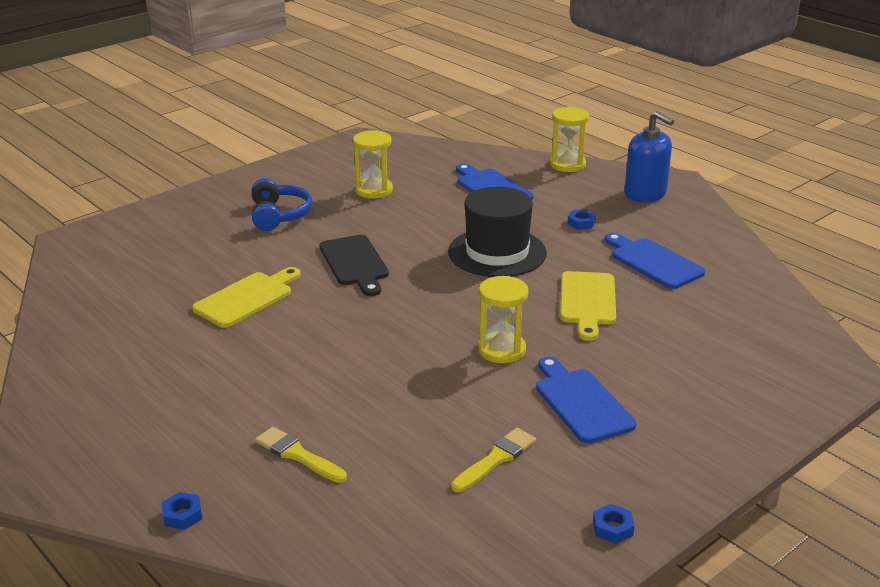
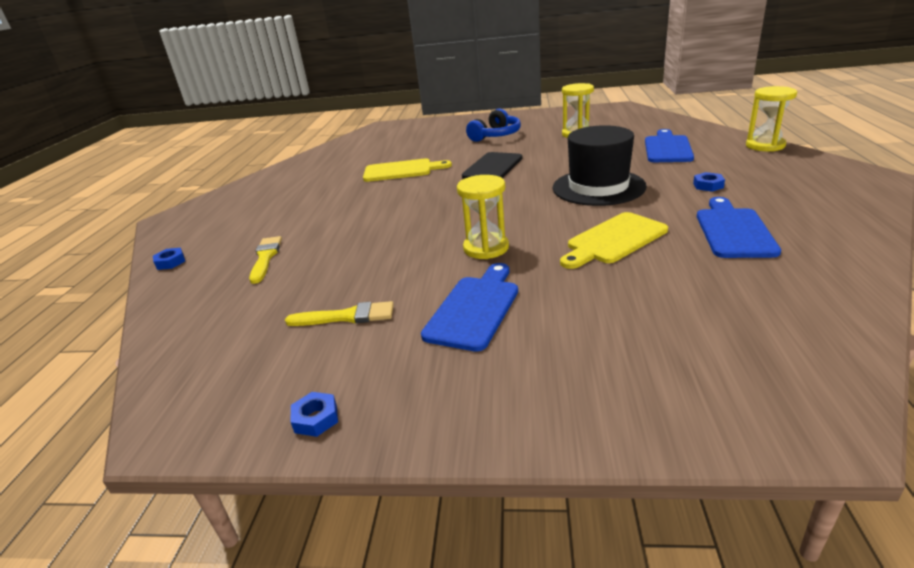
camera: 50 degrees right, 0 degrees up
(645, 194) = (815, 179): blue soap dispenser -> none

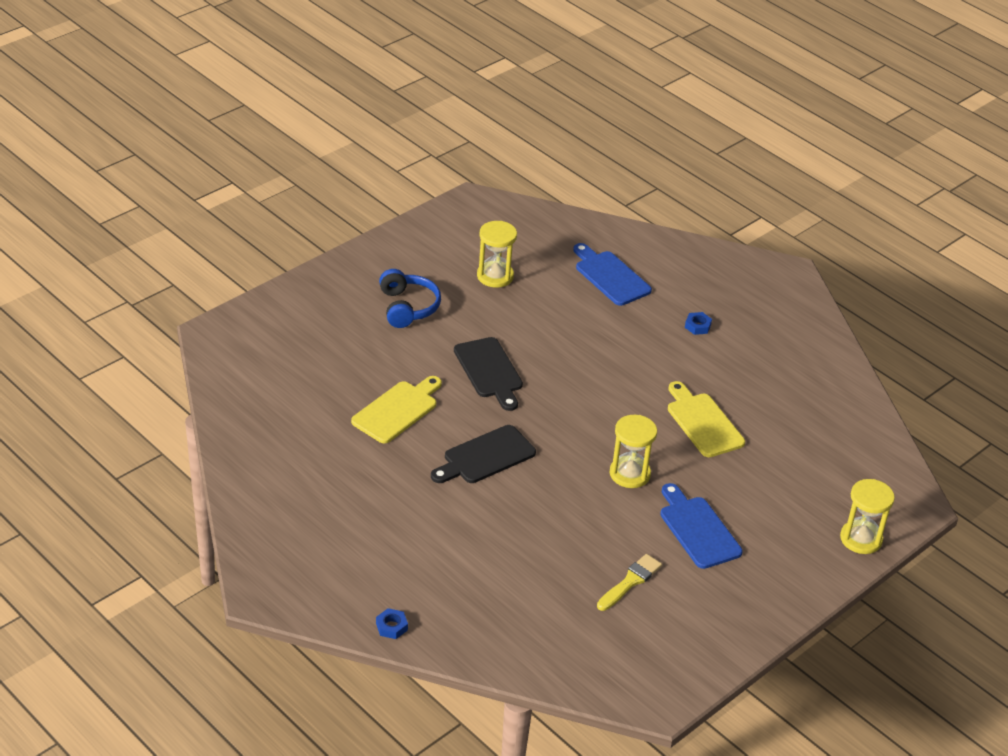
camera: 55 degrees left, 10 degrees up
(265, 258) = (471, 575): yellow brush -> none
(316, 418) = (721, 643): blue nut -> none
(405, 204) = (485, 456): none -> black cutting board
(598, 187) = (620, 361): black hat -> none
(613, 240) = (703, 422): yellow cutting board -> yellow cutting board turned 150 degrees clockwise
(733, 230) = (763, 377): blue cutting board -> none
(765, 146) = (684, 246): yellow hourglass -> yellow hourglass (861, 539)

